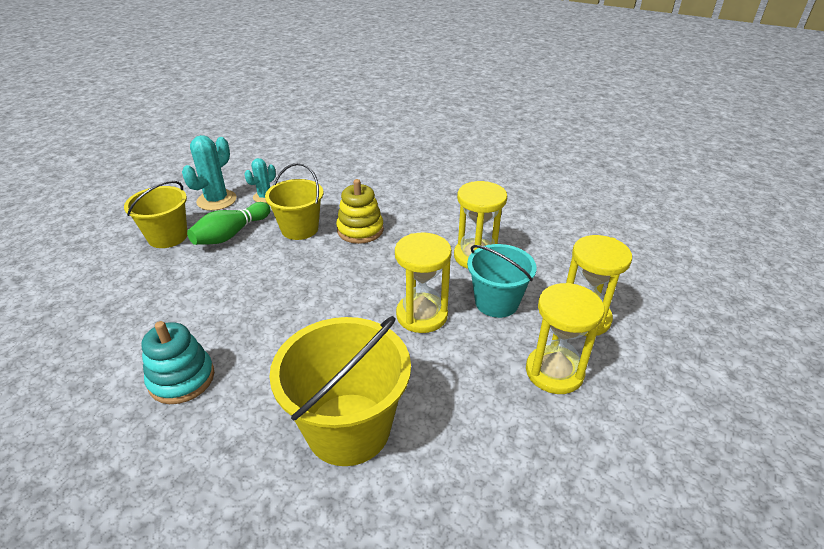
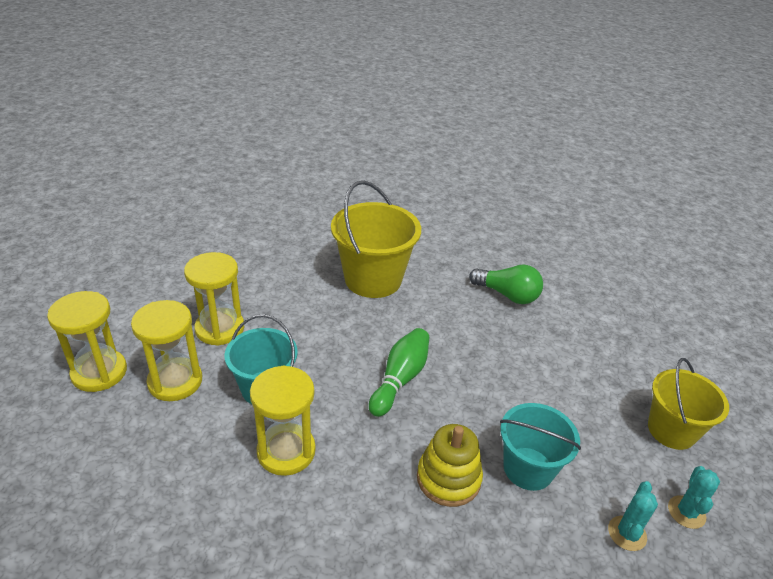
camera: 165 degrees right, 0 degrees up
(182, 379) = (507, 295): turquoise stacking toy -> green light bulb
(216, 200) = (686, 512): turquoise cactus -> turquoise cactus, size x0.62
(231, 234) = (604, 445): green bowling pin -> green bowling pin (400, 379)
(300, 229) = (528, 468): yellow bucket -> turquoise bucket
(422, 315) = (339, 365): yellow hourglass -> yellow hourglass (99, 372)

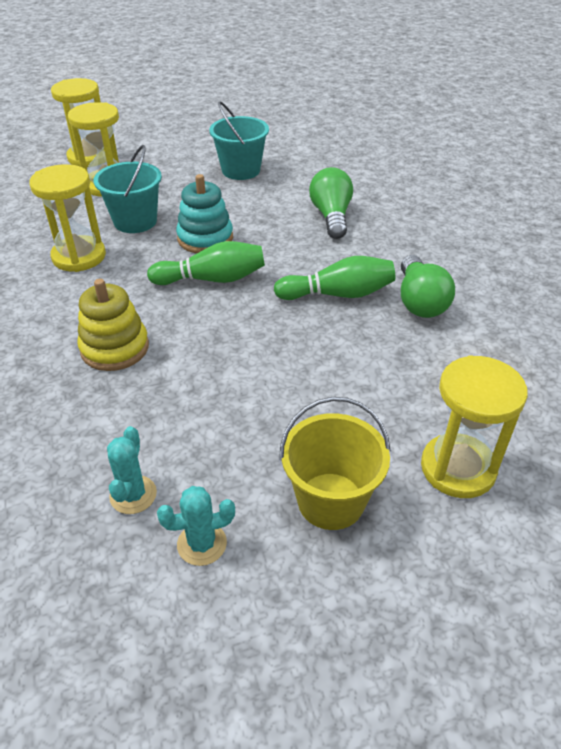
camera: 60 degrees right, 5 degrees up
(220, 329) = (180, 177): yellow hourglass -> yellow hourglass (458, 468)
(337, 357) = (205, 238): none -> turquoise stacking toy
(373, 279) = (331, 216): yellow bucket -> green light bulb
(472, 325) = (338, 294): none -> green bowling pin
(528, 468) = (167, 395): turquoise bucket -> turquoise bucket (241, 170)
(627, 533) = (133, 495): turquoise cactus -> turquoise cactus turned 75 degrees counterclockwise

